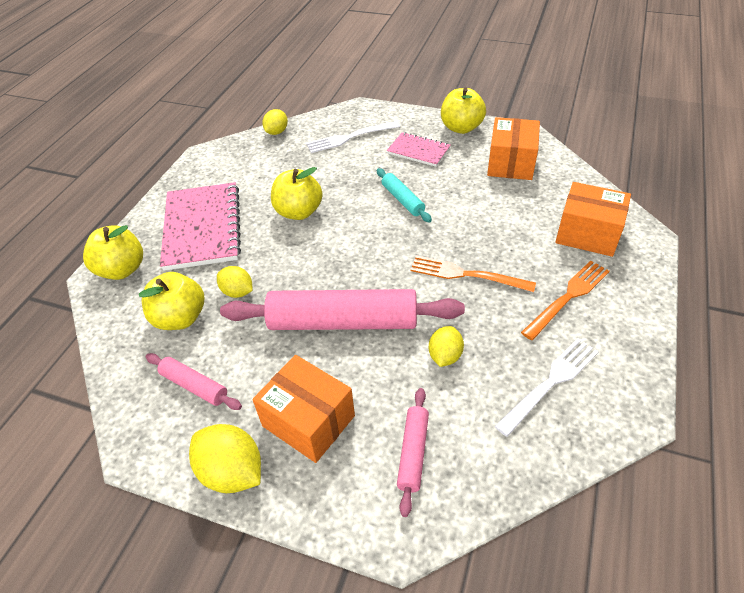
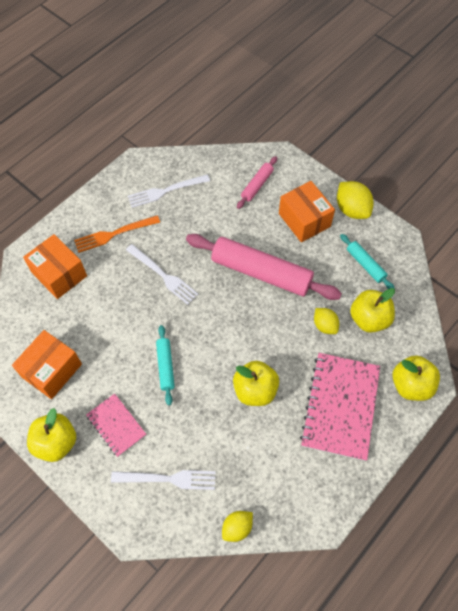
camera: 160 degrees left, 15 degrees up
(194, 386) = (365, 265): pink rolling pin -> turquoise rolling pin
(445, 356) = (211, 227): yellow lemon -> none
(465, 274) = (164, 276): orange fork -> white fork

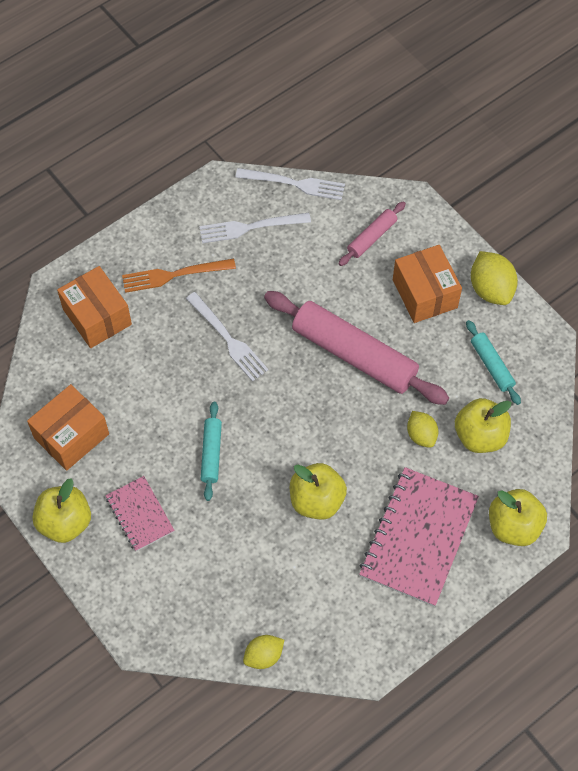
camera: 10 degrees right, 0 degrees up
(169, 479) = (192, 587): white fork -> white fork (295, 184)

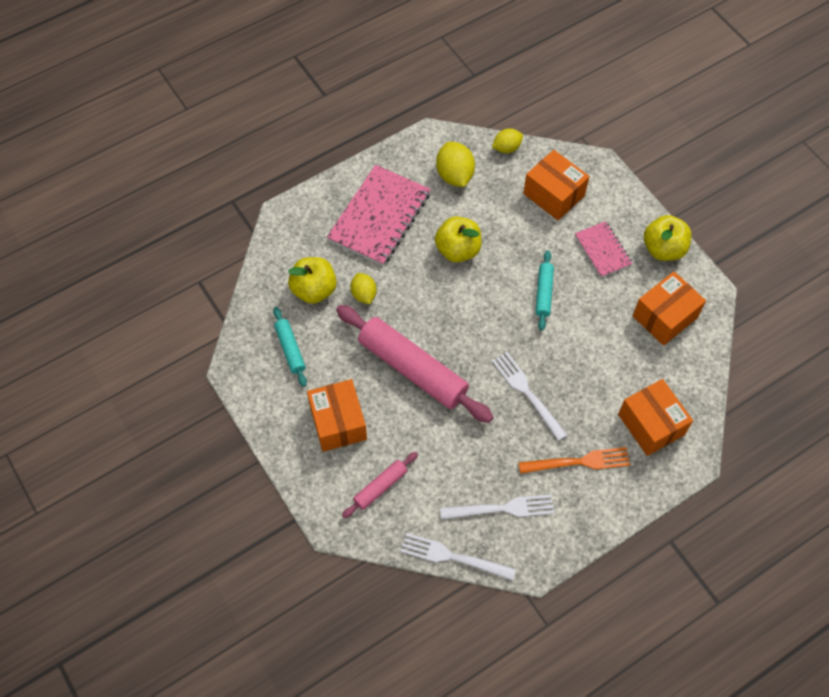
camera: 175 degrees left, 0 degrees up
(200, 588) = (553, 195): none -> orange box
(491, 289) = (274, 422): yellow lemon -> yellow lemon (454, 175)
(513, 526) = (302, 219): yellow apple -> none

